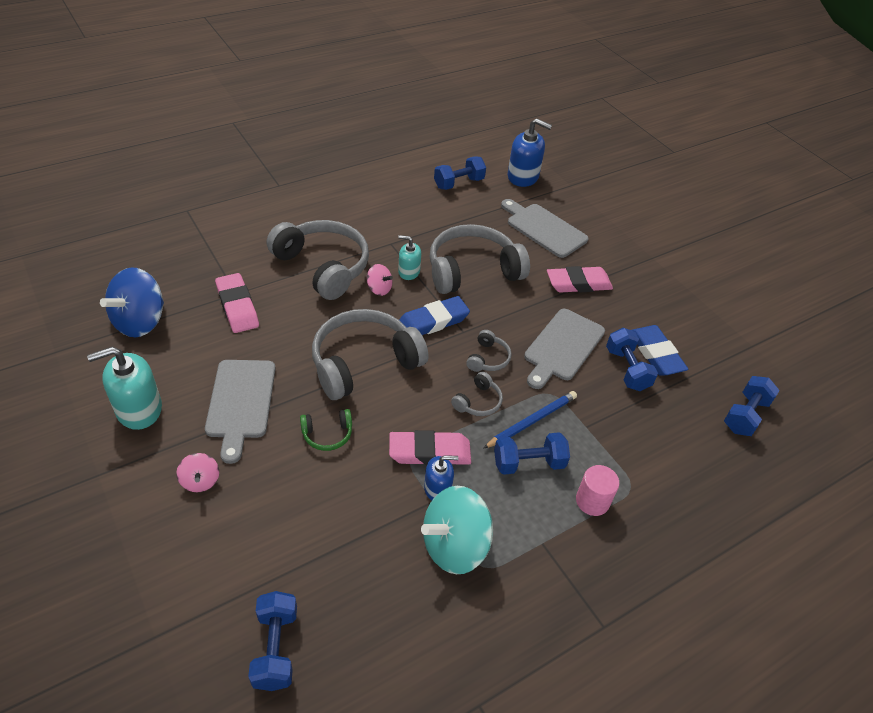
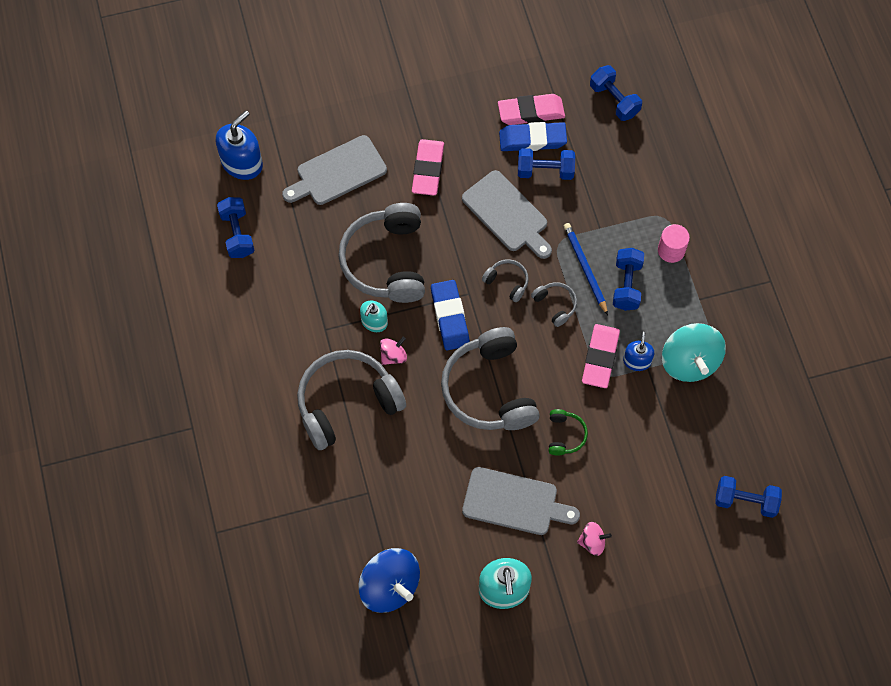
camera: 70 degrees left, 20 degrees up
(237, 306) = (388, 493): pink eraser -> pink eraser (531, 112)

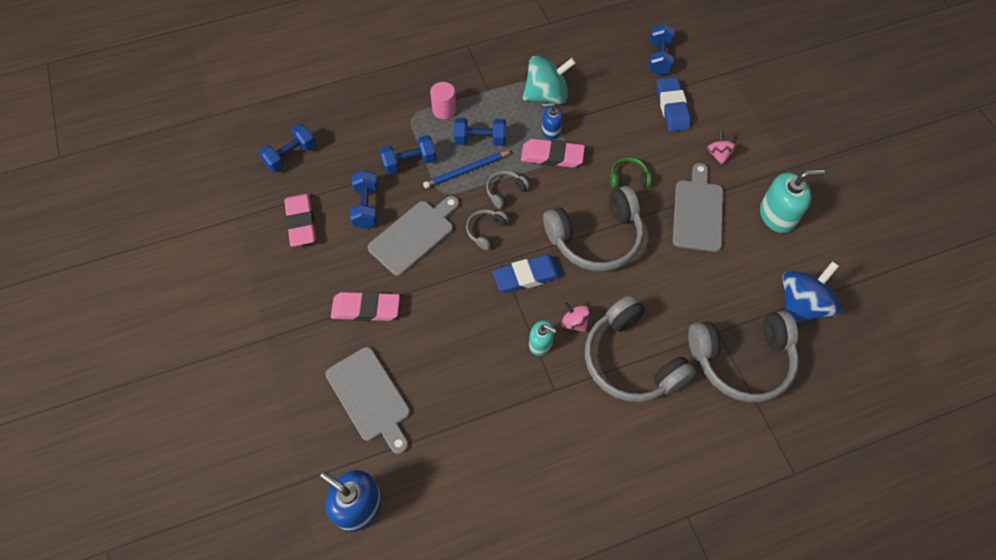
camera: 95 degrees left, 5 degrees down
(237, 234) = (450, 498): blue dumbbell -> blue dumbbell (409, 162)
(386, 261) = (472, 338): grey headphones -> grey headphones (741, 360)
(532, 139) = (332, 219): blue eraser -> blue eraser (672, 107)

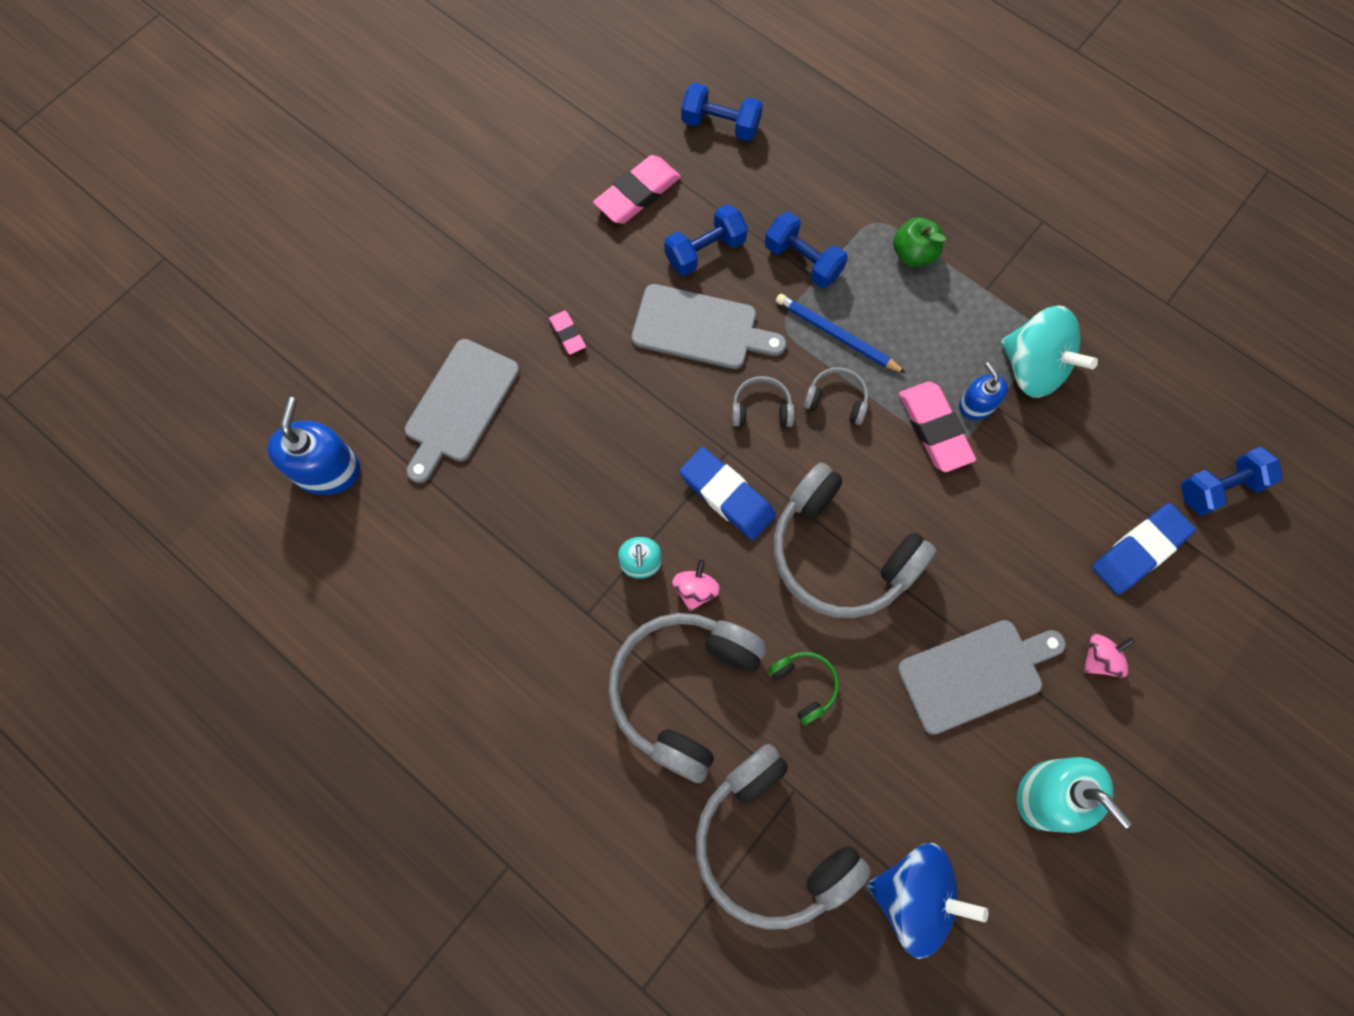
camera: 60 degrees right, 10 degrees up
(366, 309) = (567, 334): pink eraser -> pink eraser, size x0.53
(444, 110) = (913, 254): pink cylinder -> green apple
(480, 140) = (897, 324): blue dumbbell -> none
(628, 178) = (968, 549): green headphones -> green headphones (804, 685)

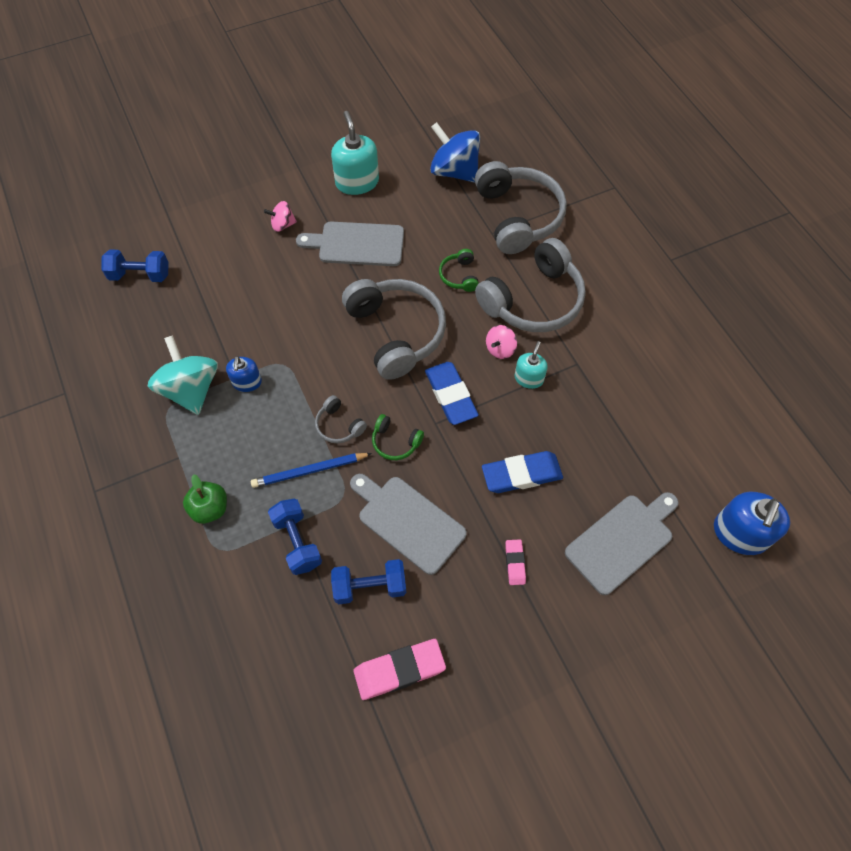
camera: 155 degrees left, 10 degrees down
(720, 125) = (288, 710): blue dumbbell -> none
(761, 409) = (395, 442): grey headphones -> green headphones
(836, 335) = (309, 471): blue pencil -> blue pencil turned 105 degrees clockwise
(934, 429) = (286, 379): pink eraser -> none
(1139, 550) = (215, 263): blue eraser -> blue eraser (521, 474)

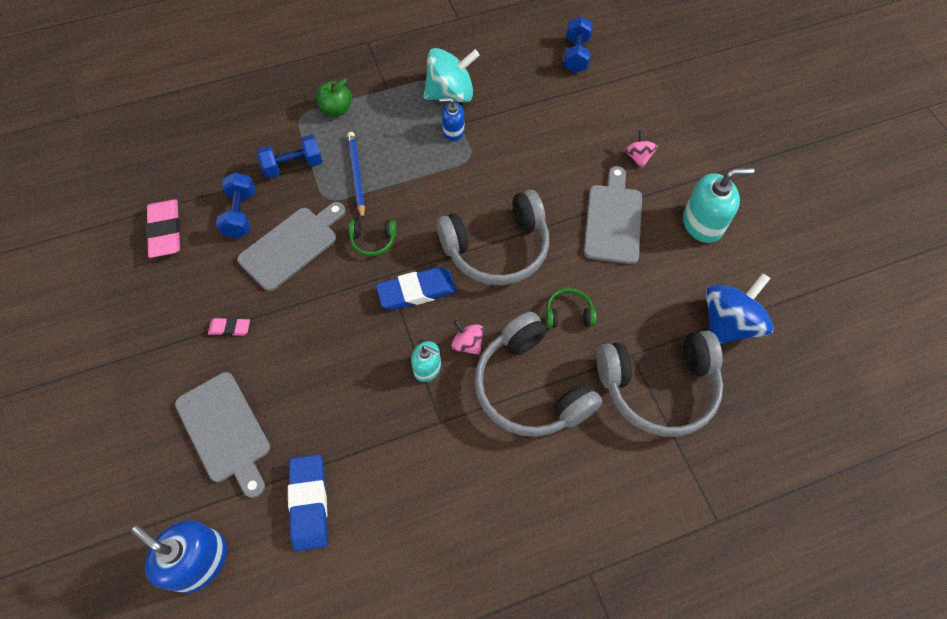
camera: 95 degrees right, 0 degrees up
(339, 425) = (398, 197): grey headphones -> none
(395, 442) = (373, 241): green headphones -> green headphones turned 120 degrees counterclockwise
(521, 474) = (317, 346): blue eraser -> blue eraser (309, 503)

